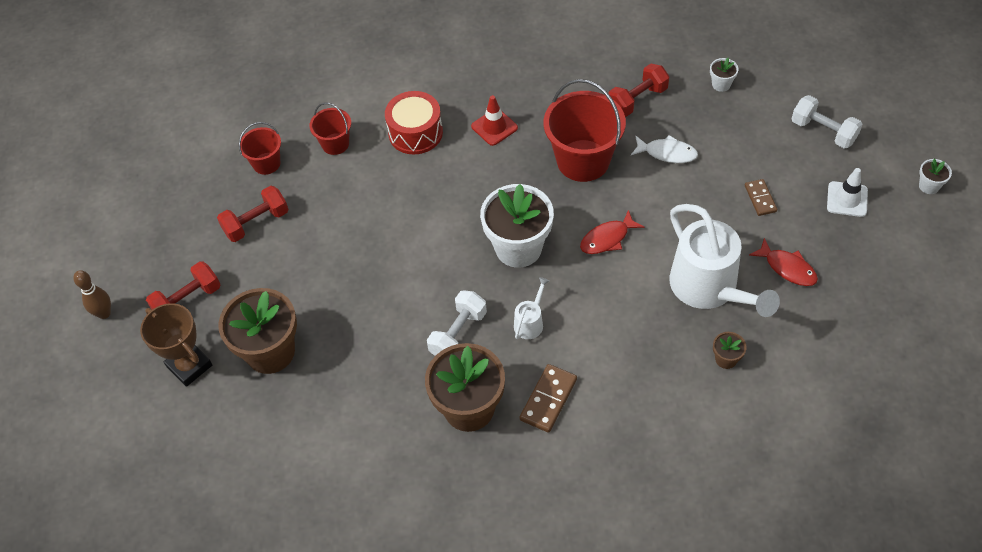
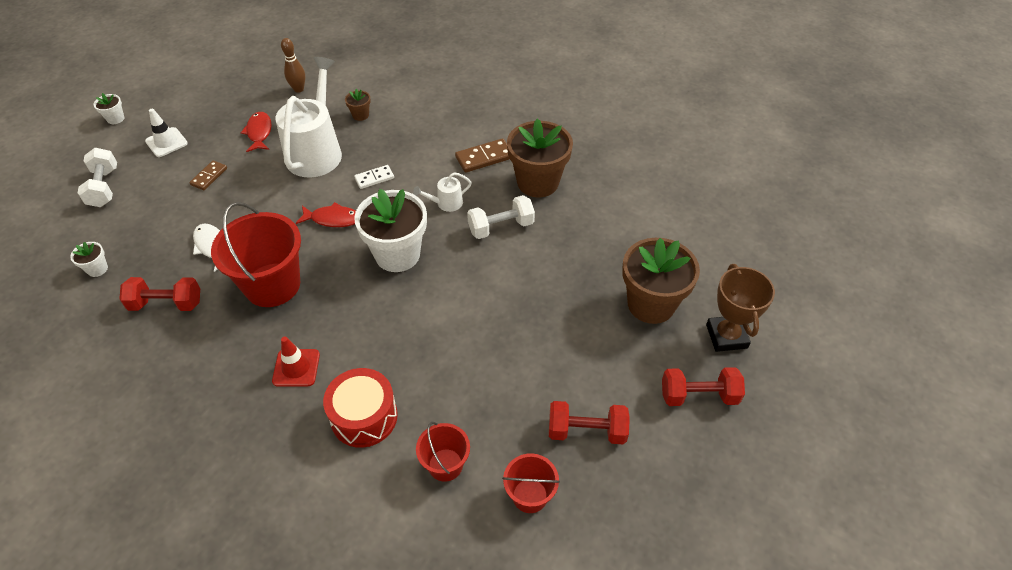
camera: 145 degrees left, 5 degrees down
(104, 313) = (788, 438): brown bowling pin -> brown bowling pin (298, 89)
(622, 300) = (374, 178): none -> white domino

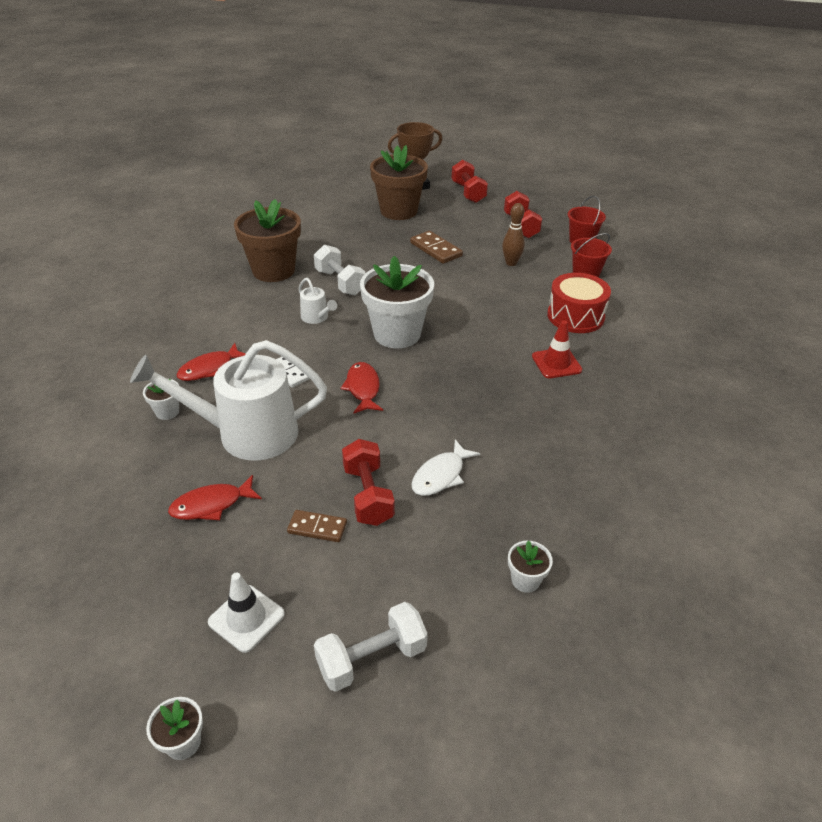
camera: 105 degrees left, 10 degrees down
(166, 304) = (540, 483): red dumbbell -> red dumbbell (368, 495)
(272, 285) = (473, 407): red bucket -> none
(298, 89) = (101, 492): brown bowling pin -> brown bowling pin (511, 263)
(360, 115) = (167, 412): brown flower pot -> white flower pot
(401, 136) = (209, 368): none -> red fish
(484, 157) = (241, 305): brown domino -> brown domino (435, 249)

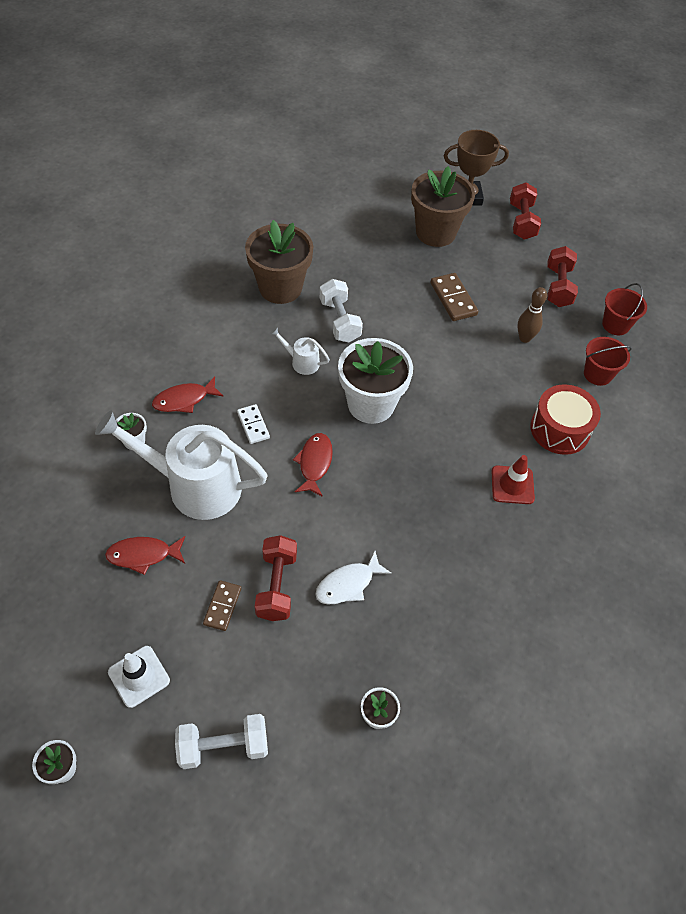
camera: 15 degrees right, 15 degrees up
(316, 317) = (301, 362): white watering can -> white watering can turned 135 degrees clockwise
(317, 528) = (222, 606): brown domino -> brown domino turned 75 degrees clockwise

